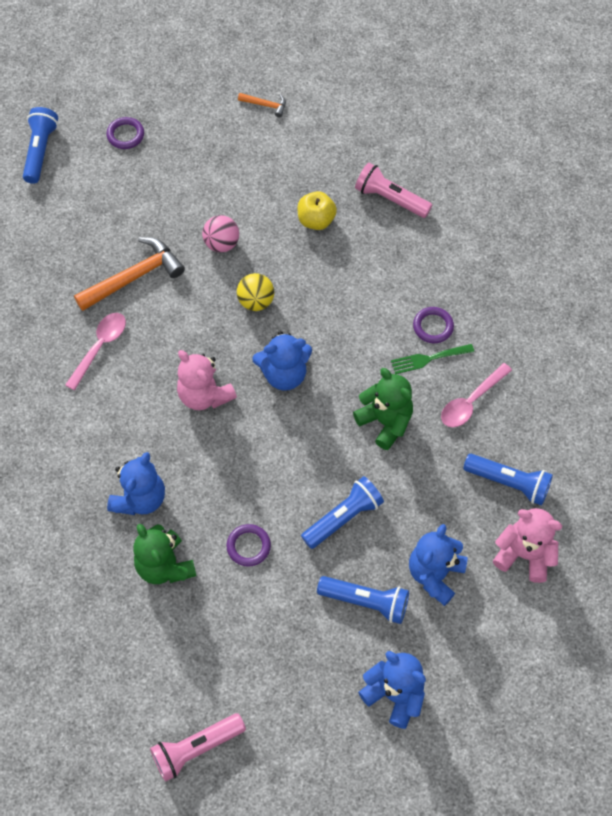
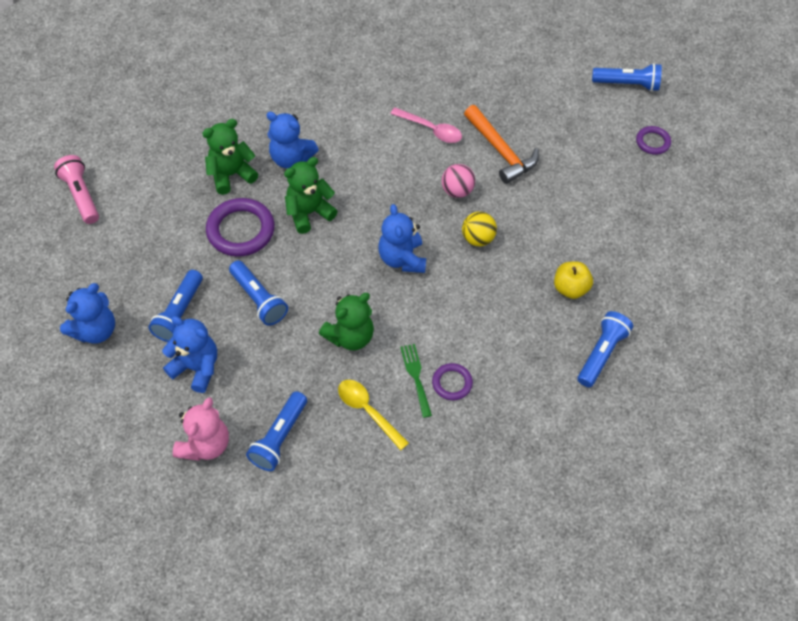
camera: 90 degrees right, 5 degrees down
(204, 395) = (383, 201): pink teddy bear -> none
(221, 244) = (539, 213): pink ball -> pink ball (457, 191)
(222, 473) = (309, 213): none -> green teddy bear
(248, 546) = (241, 230): purple ring -> purple ring, size x1.84
(265, 105) = (704, 249): orange hammer -> none
(390, 199) = (601, 354): pink flashlight -> blue flashlight
(471, 401) = (368, 411): pink spoon -> yellow spoon

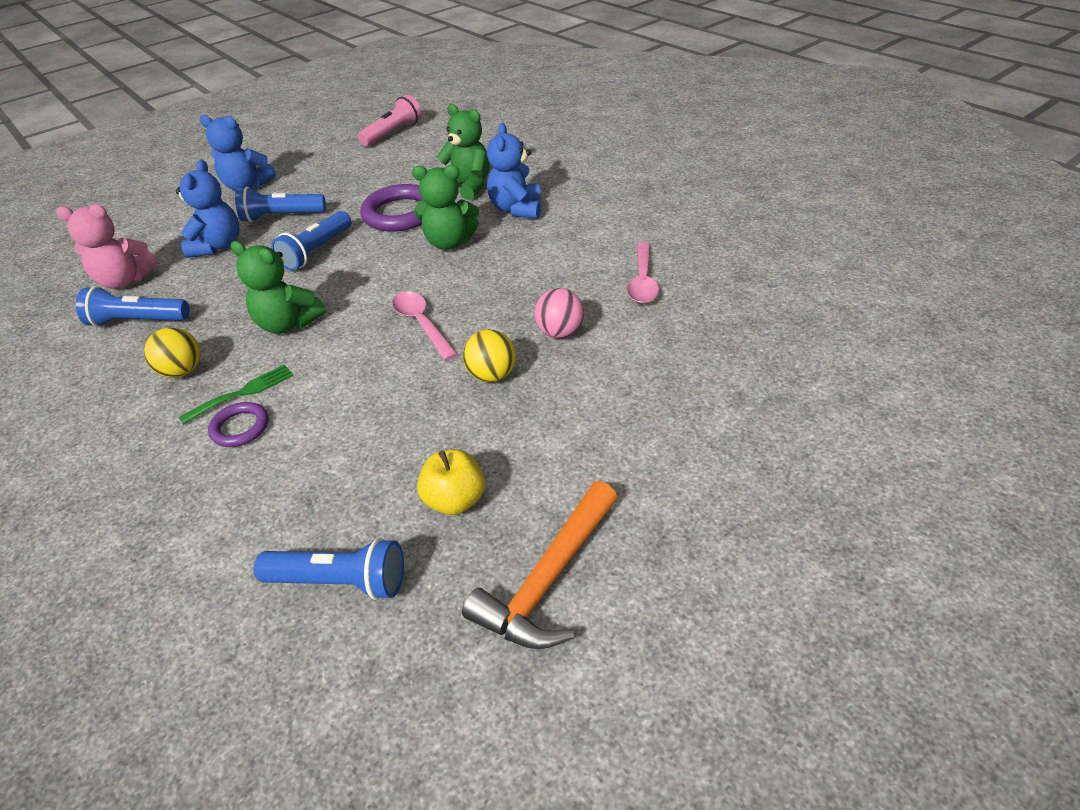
camera: 70 degrees right, 15 degrees down
(309, 213) = (449, 242): green teddy bear -> green teddy bear turned 150 degrees clockwise
(368, 411) = (182, 371): yellow spoon -> yellow ball
(402, 259) = (422, 324): blue teddy bear -> pink spoon
(500, 151) = (661, 347): orange hammer -> orange hammer (549, 579)
(627, 84) = (936, 438): blue flashlight -> none
(652, 142) = (844, 512): purple ring -> none

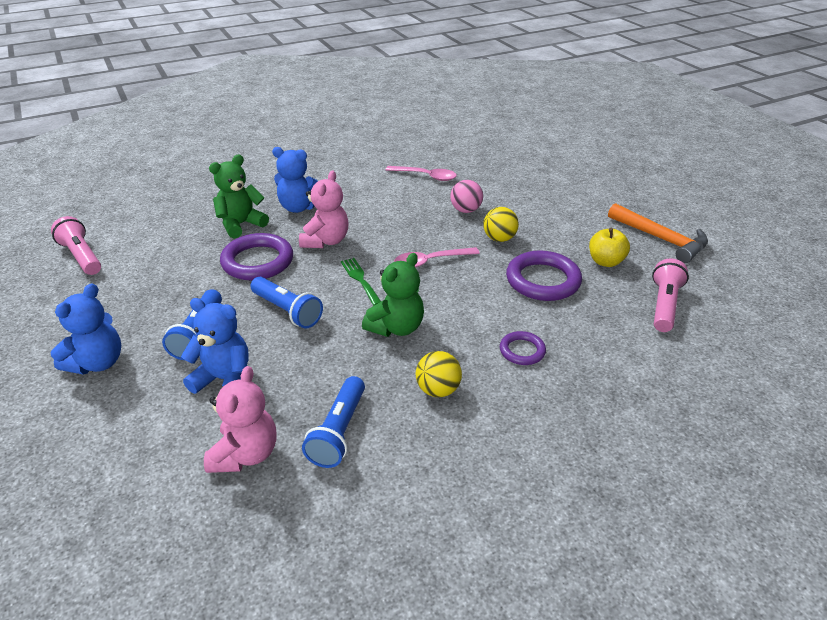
camera: 80 degrees left, 5 degrees down
(243, 393) = (480, 351): green fork -> green fork (360, 279)
(340, 581) = (664, 305): blue flashlight -> pink flashlight
(392, 431) = (543, 280): none -> purple ring
(449, 242) = (326, 241): green teddy bear -> pink teddy bear

